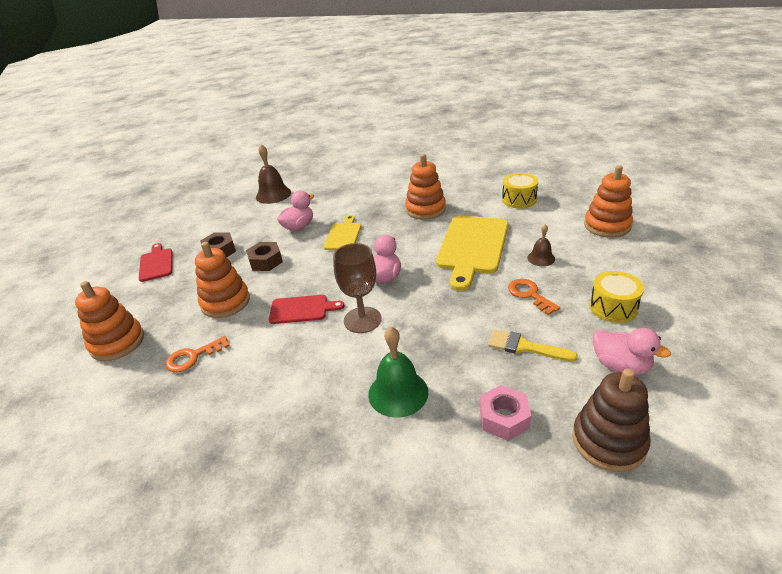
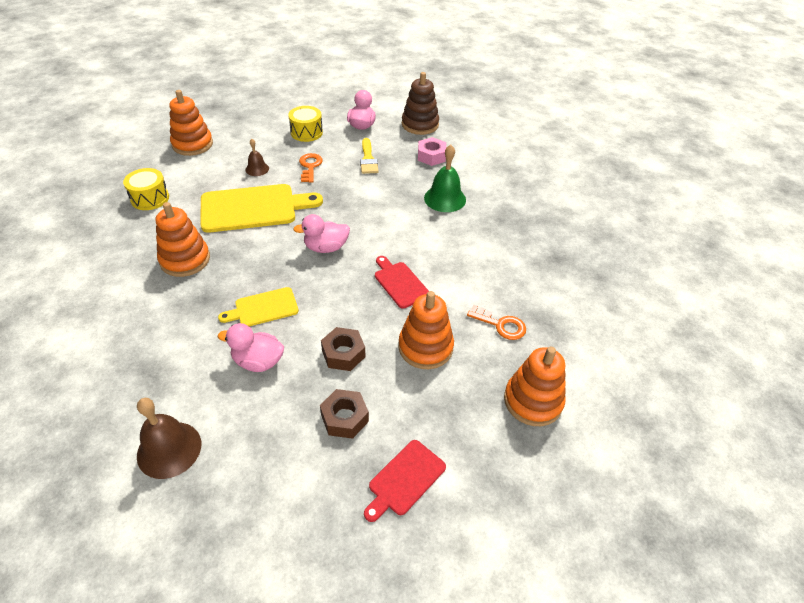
camera: 125 degrees left, 10 degrees up
(362, 320) = (389, 240): brown goblet -> none
(529, 294) = (310, 166): orange key -> orange key turned 150 degrees clockwise

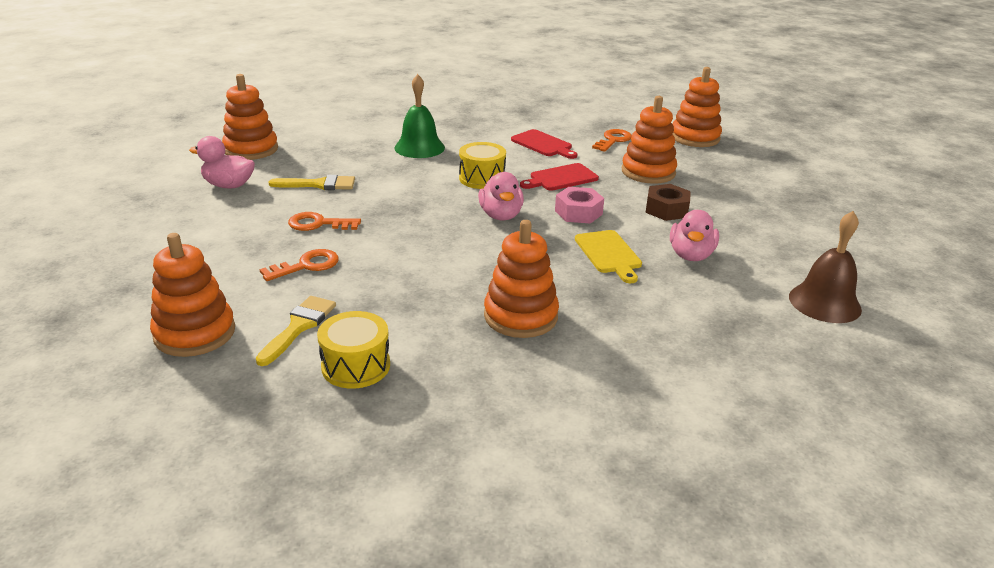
camera: 85 degrees left, 15 degrees down
(191, 175) = (299, 327): none -> yellow brush
(253, 208) = (409, 266): yellow cutting board -> none
(257, 169) = (306, 265): brown bell -> orange key
(306, 132) = (221, 226): yellow drum -> yellow drum (482, 178)
(344, 418) = (744, 211): brown nut -> none
(405, 479) = (793, 189): red cutting board -> red cutting board (543, 144)
(420, 124) = (251, 149): brown stacking toy -> orange stacking toy
(431, 156) = (330, 148): pink nut -> pink nut (578, 212)

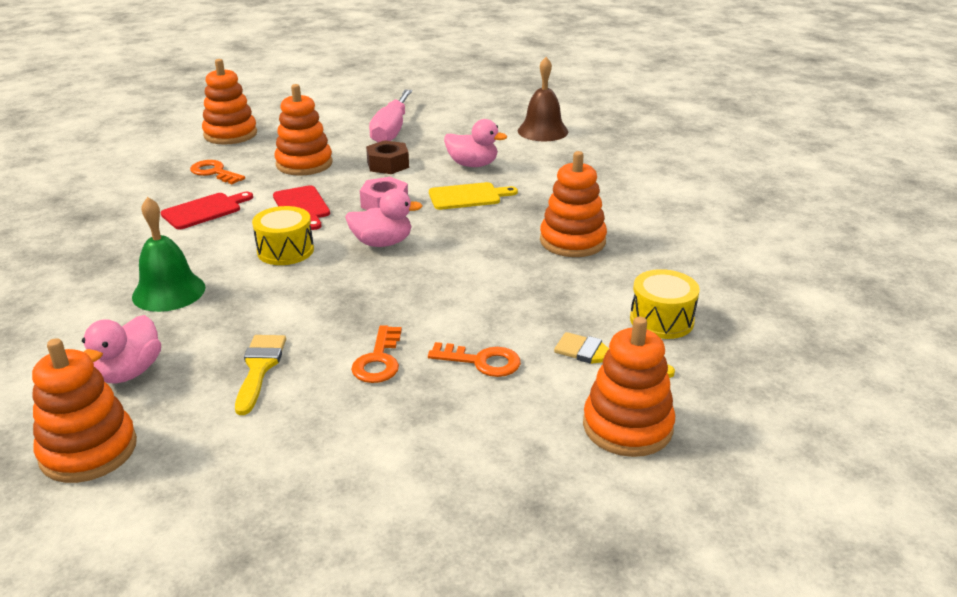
camera: 85 degrees left, 0 degrees up
(229, 185) = (230, 456): pink duck -> pink duck (129, 372)
(306, 265) = (482, 361): orange key -> orange key turned 135 degrees clockwise
(755, 207) = (391, 131): none -> pink screwdriver

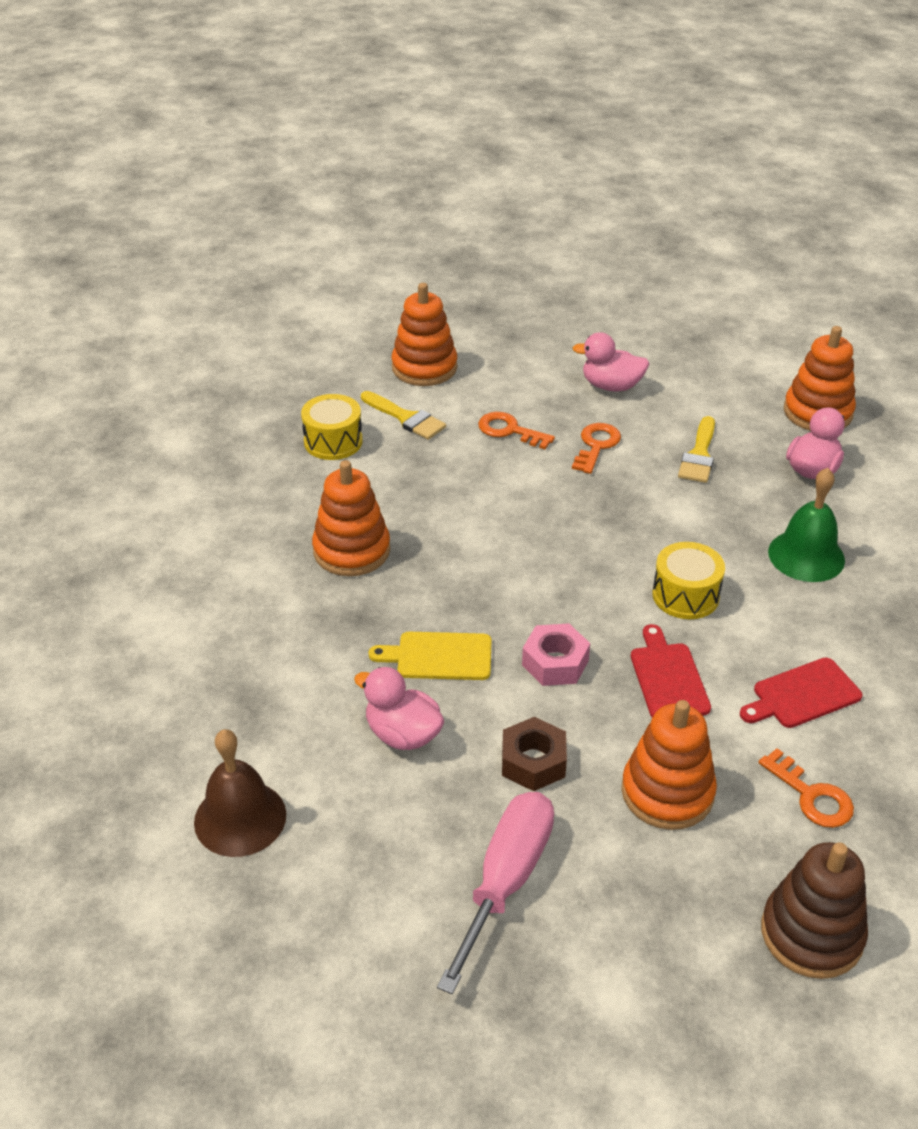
camera: 165 degrees left, 10 degrees up
(230, 134) = (811, 934): orange stacking toy -> brown stacking toy
(382, 243) = (570, 587): pink duck -> pink duck (611, 386)

